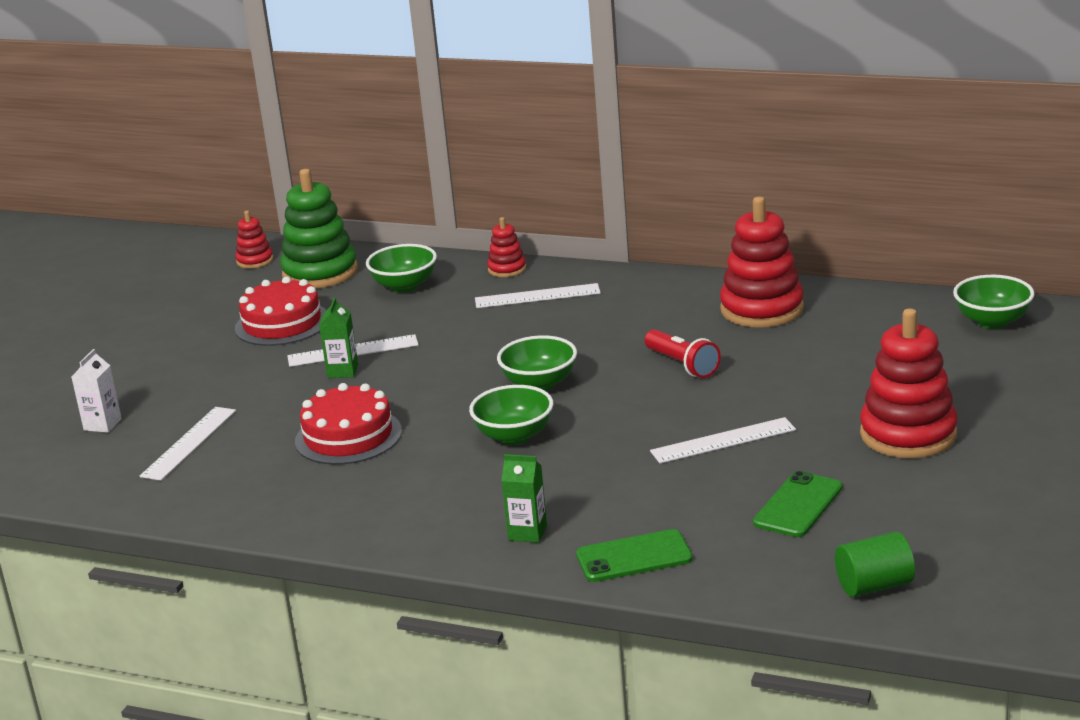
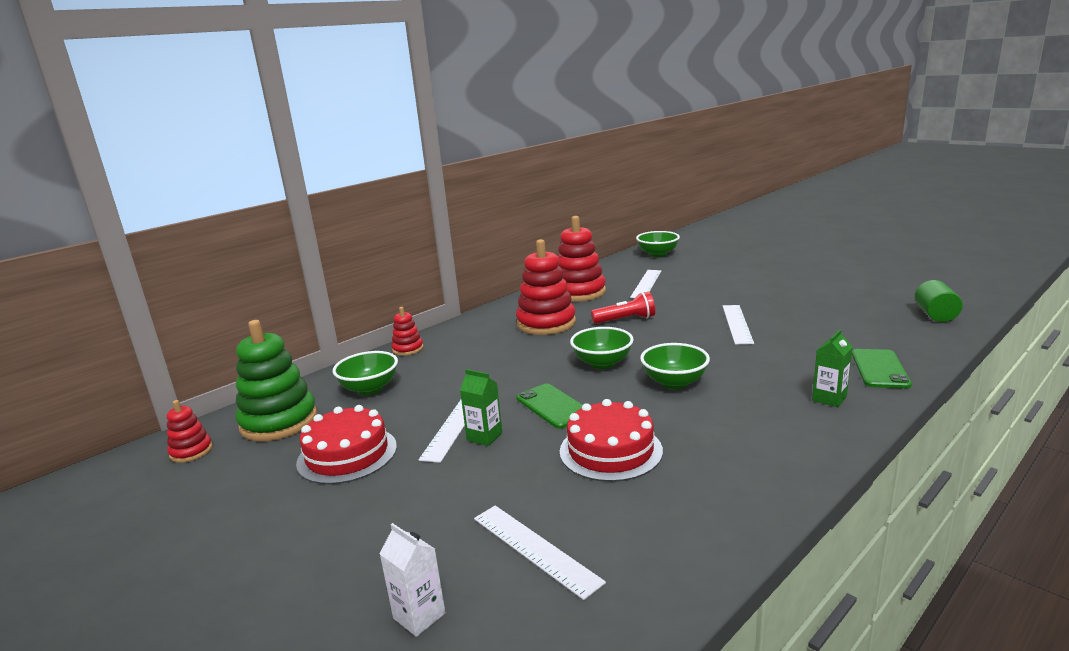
camera: 65 degrees left, 5 degrees down
(537, 296) = (466, 345): white ruler -> white ruler (646, 284)
(798, 505) = (832, 318): green phone -> green phone (553, 406)
(908, 434) = (765, 285): red stacking toy -> red stacking toy (546, 323)

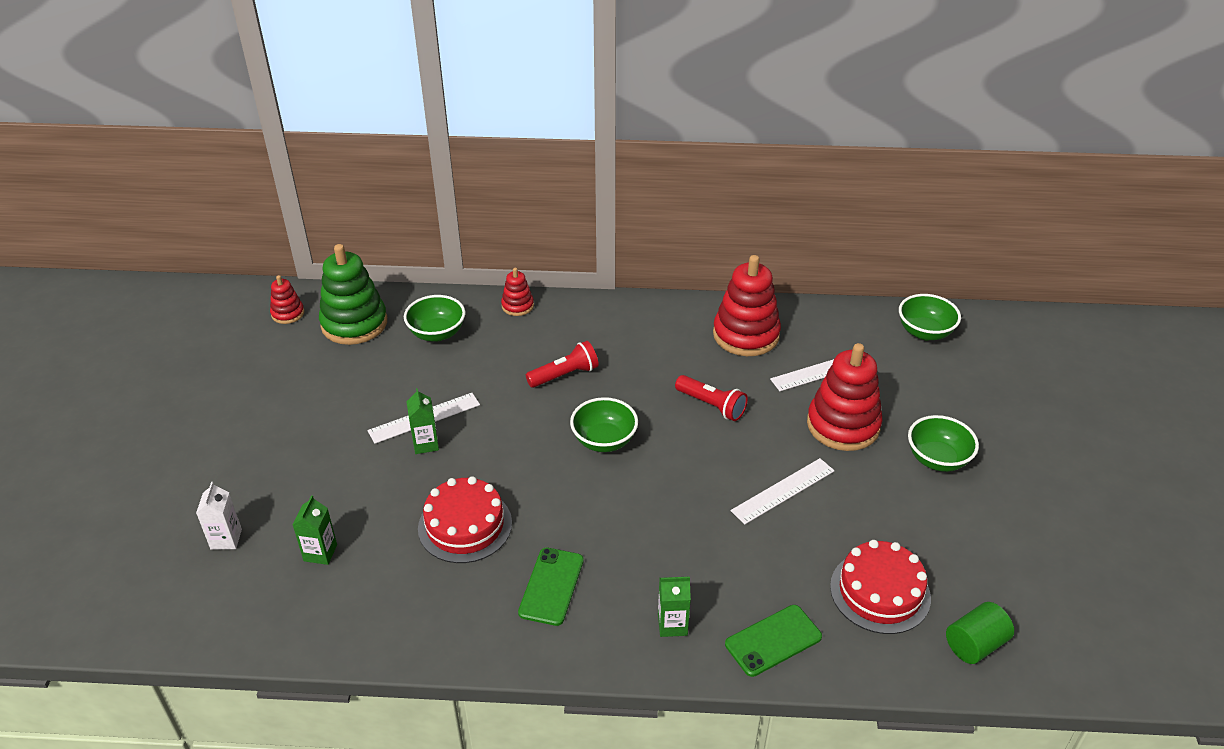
camera: 45 degrees right, 20 degrees up
(347, 454) = (345, 390): red cake -> red cake (880, 592)
(511, 355) = (564, 375): none -> red flashlight
(535, 549) = (320, 553): white ruler -> green carton
(546, 323) = (650, 356): red stacking toy -> red stacking toy (843, 425)
(553, 406) = (502, 454): green phone -> green phone (551, 586)
(674, 382) = (610, 506): green bowl -> green bowl (937, 459)

